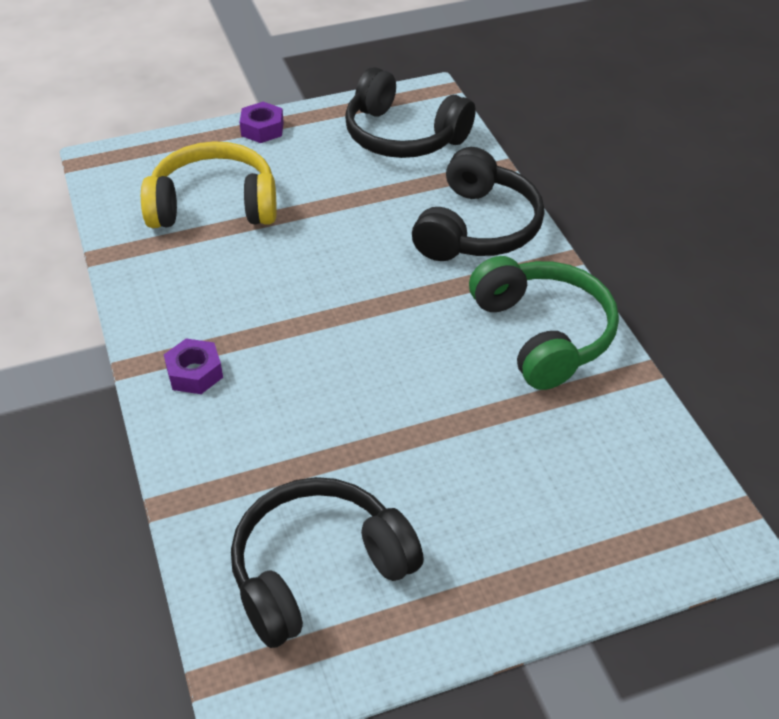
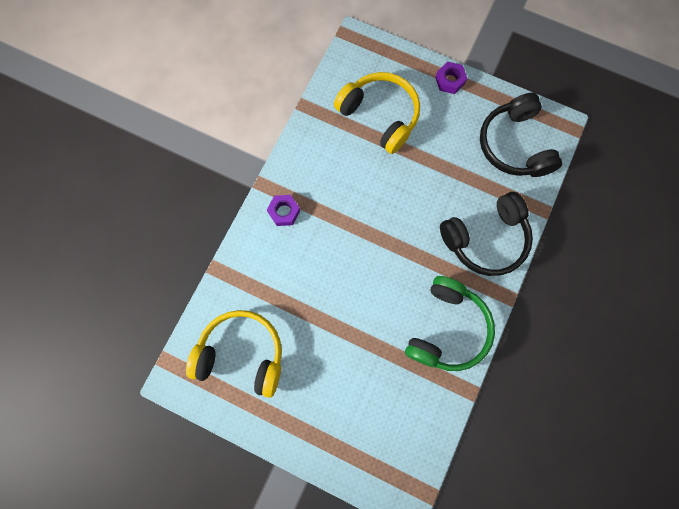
camera: 45 degrees right, 30 degrees up
(318, 570) = (242, 354): black headphones -> yellow headphones

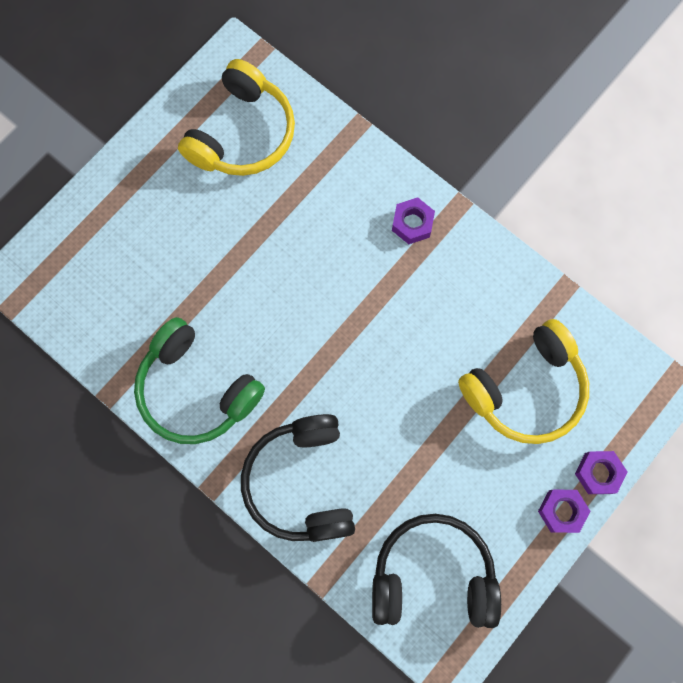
camera: 105 degrees right, 0 degrees up
(419, 65) = (598, 473): none -> purple nut

